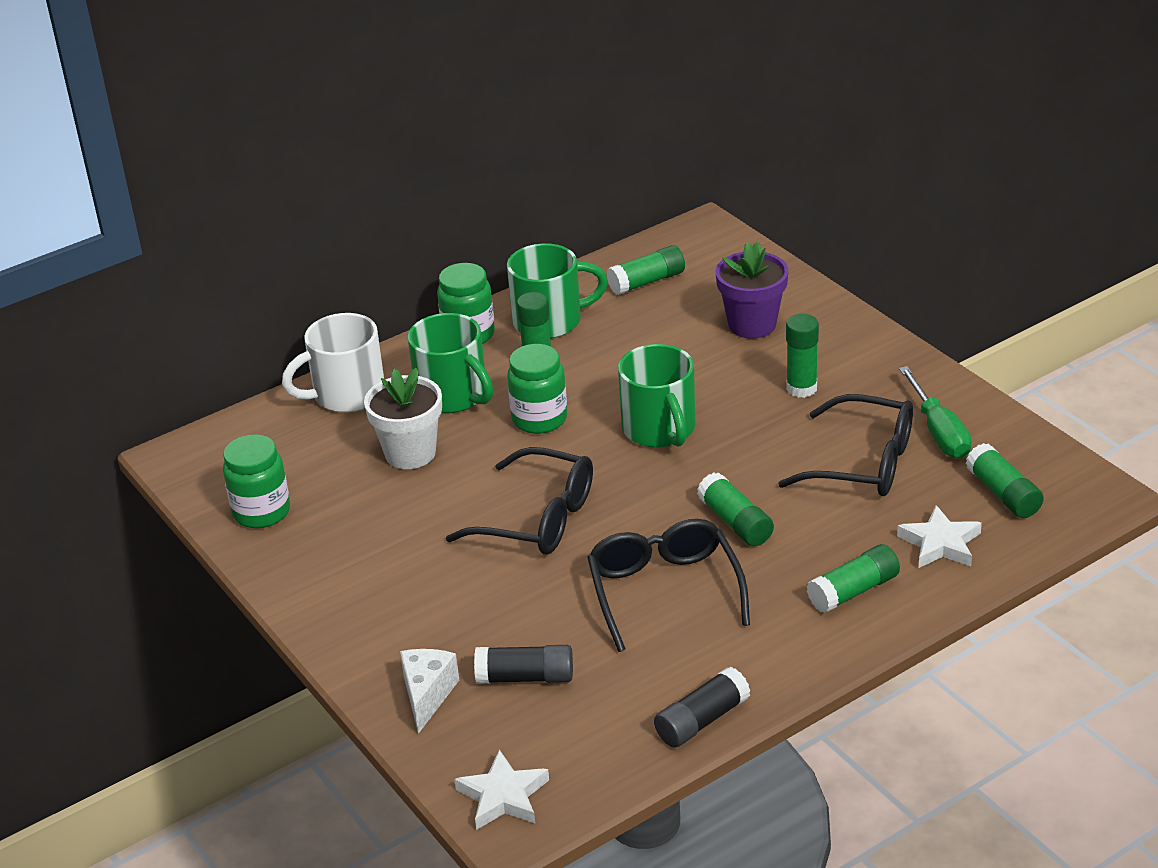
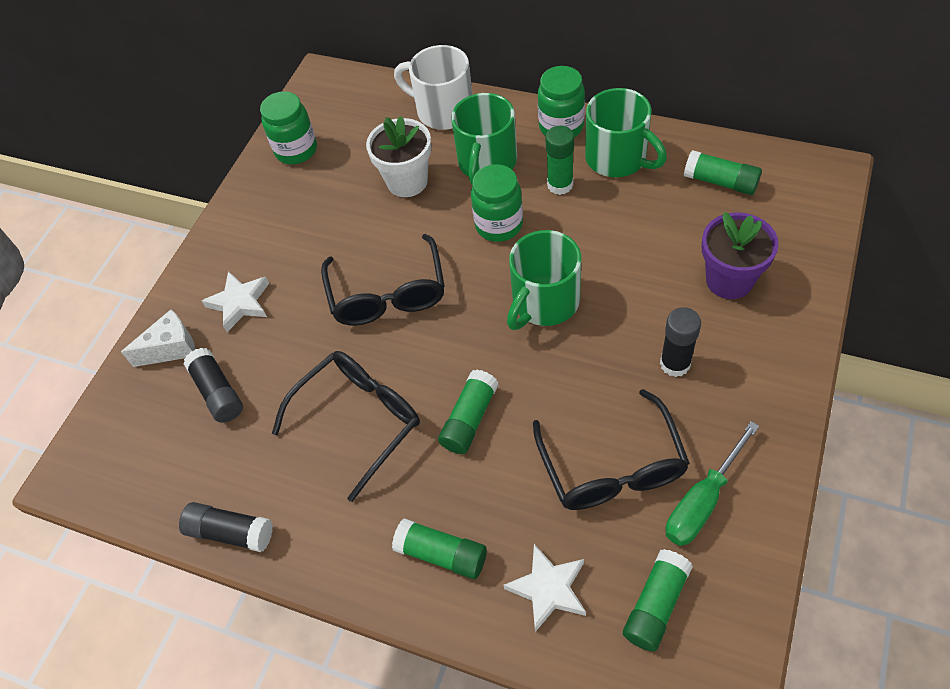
camera: 60 degrees right, 20 degrees up
(503, 796) = (96, 453): white star -> white star (240, 303)
(801, 388) = (675, 364): green glue stick -> black glue stick

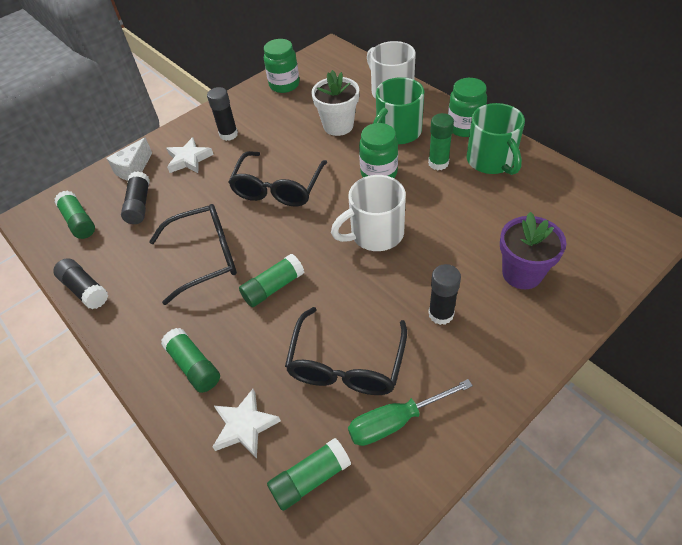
camera: 25 degrees right, 5 degrees down
(171, 348) = (133, 169): white cheese -> white cheese turned 120 degrees clockwise
(269, 248) = (228, 134): none -> black glue stick
(544, 302) = (375, 234): green mug -> white mug
(720, 182) = (560, 203): green glue stick -> green glue stick (79, 221)

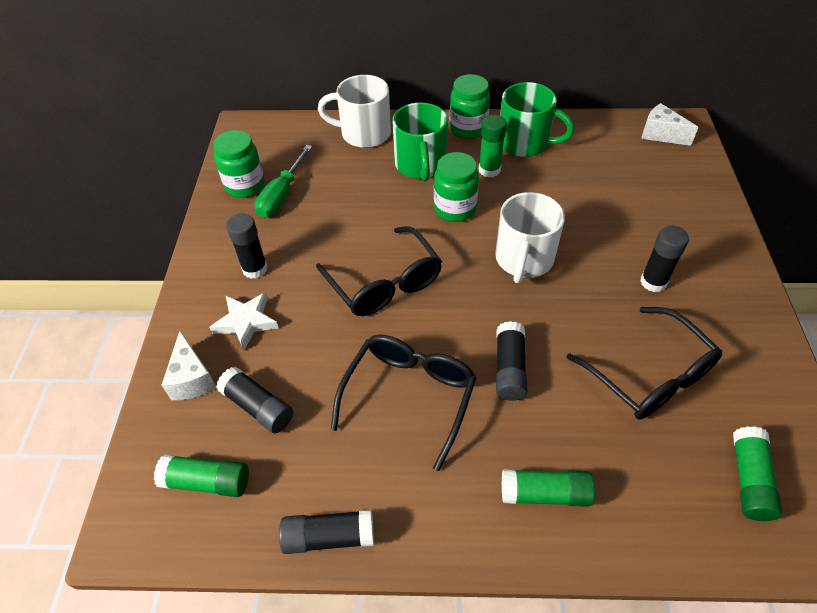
camera: 50 degrees left, 0 degrees up
(245, 426) = (654, 495): white star -> none
(273, 287) = (509, 368): green glue stick -> black glue stick
(338, 126) = (358, 191): white flower pot -> none
(396, 421) = (736, 383): green screwdriver -> green screwdriver (282, 195)
(522, 273) = (658, 212): purple flower pot -> none
(618, 222) = (660, 134): none -> white cheese

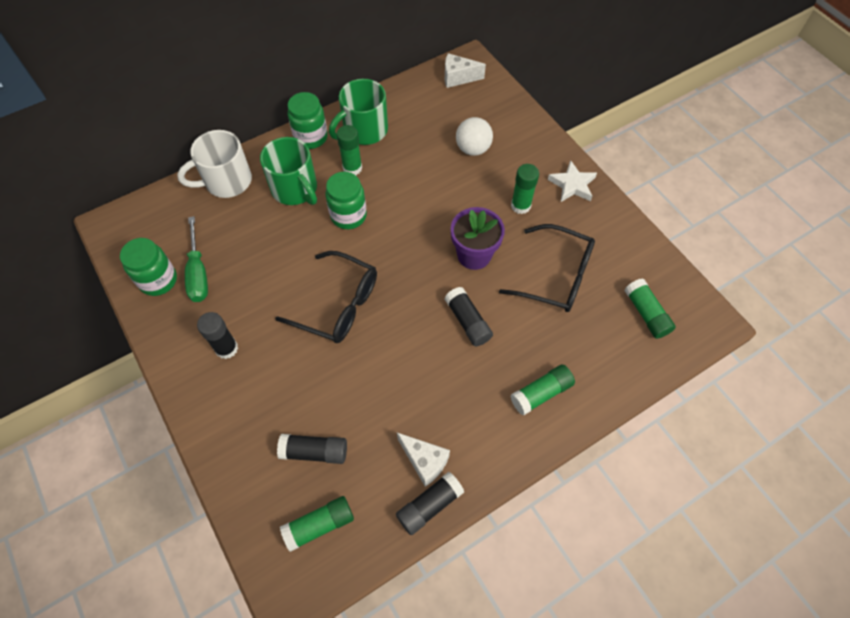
camera: 35 degrees left, 10 degrees up
(192, 378) = (247, 462): white cheese -> white cheese (424, 461)
(246, 322) = (254, 395): white star -> white star (572, 185)
(409, 396) = (415, 380): black glasses -> none
(523, 260) = (425, 233): white mug -> none
(525, 143) = (364, 131): green mug -> green mug turned 150 degrees clockwise
(563, 306) = (474, 255): none -> purple flower pot
(633, 204) = (473, 149): none -> white ball
(653, 282) = (520, 206): black glue stick -> green glue stick

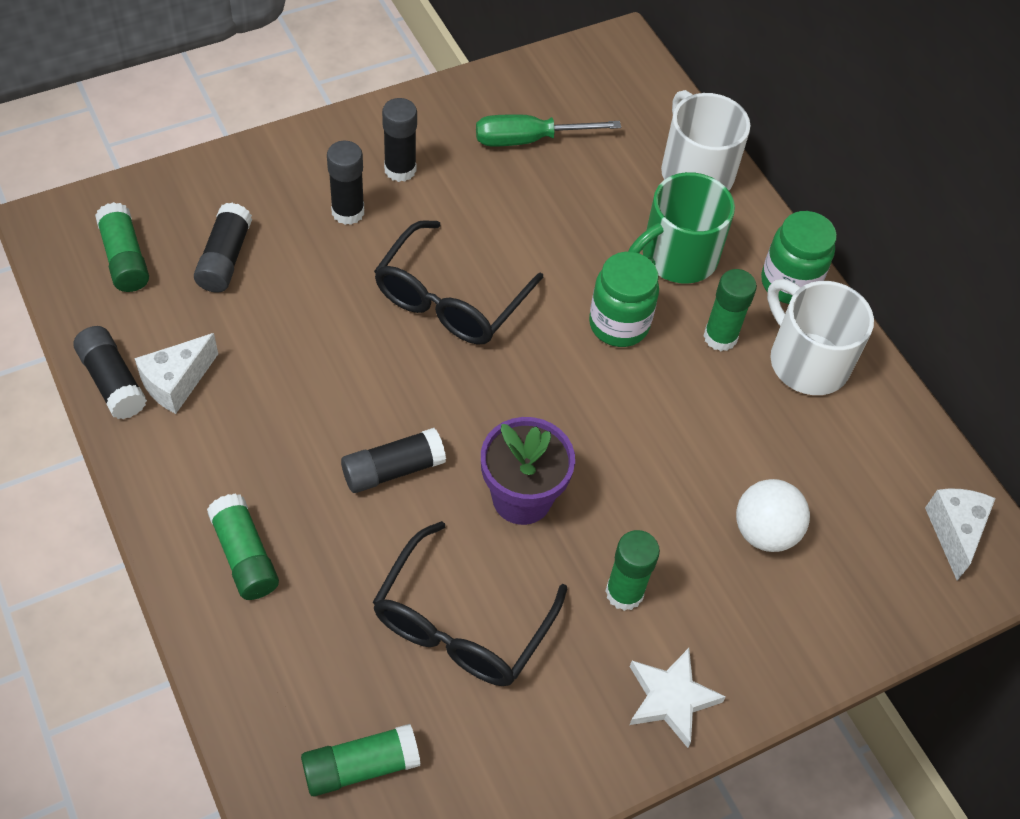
camera: 90 degrees right, 5 degrees down
(158, 280) = (521, 98): green jar -> none
(267, 376) = (348, 212): none -> black glue stick
(364, 131) = (806, 361): green mug -> white mug

